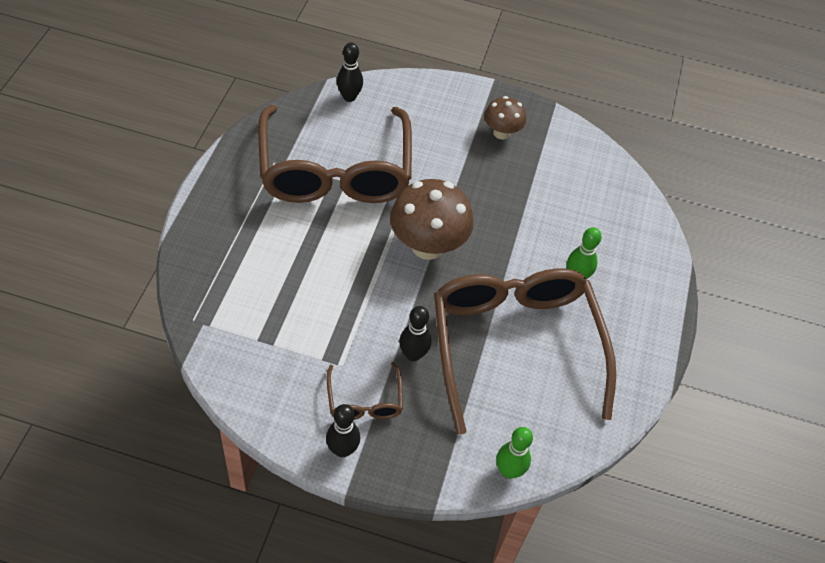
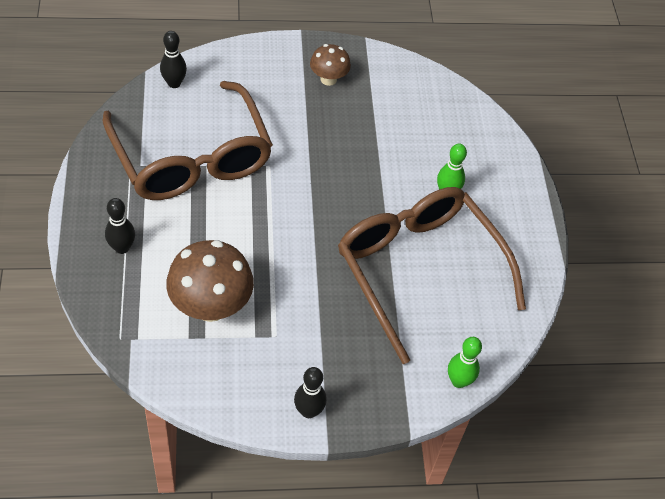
camera: 20 degrees left, 0 degrees up
(364, 401) = (309, 361): brown glasses -> none
(413, 354) = (334, 306): black bowling pin -> black bowling pin (122, 248)
(427, 246) = (306, 203): brown mushroom -> brown mushroom (211, 306)

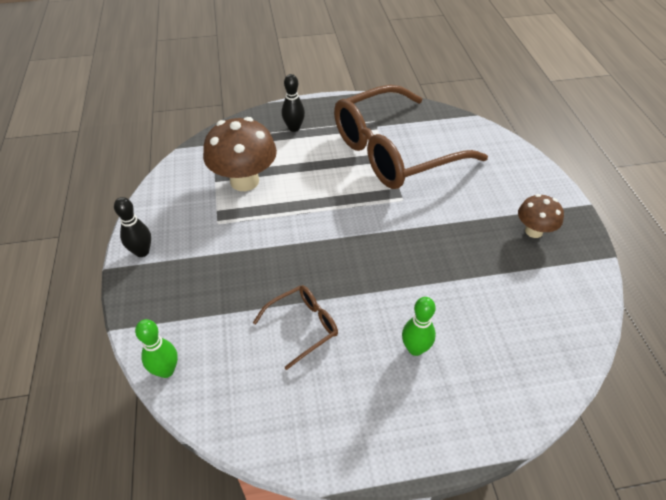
camera: 90 degrees right, 5 degrees down
(174, 83) = (472, 131): black bowling pin -> none
(419, 270) = (303, 326): brown glasses -> brown glasses, size x0.42

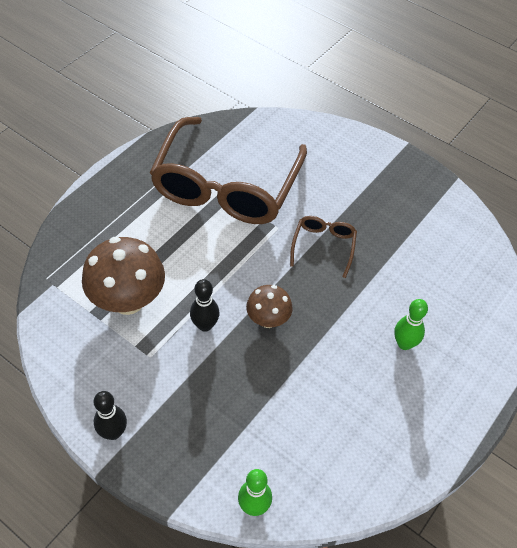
camera: 45 degrees left, 5 degrees up
(294, 128) = (113, 217): black bowling pin -> black bowling pin (205, 325)
(303, 326) = (315, 389): brown glasses -> brown glasses (323, 246)
(533, 231) = (393, 192): brown mushroom -> brown mushroom (268, 320)

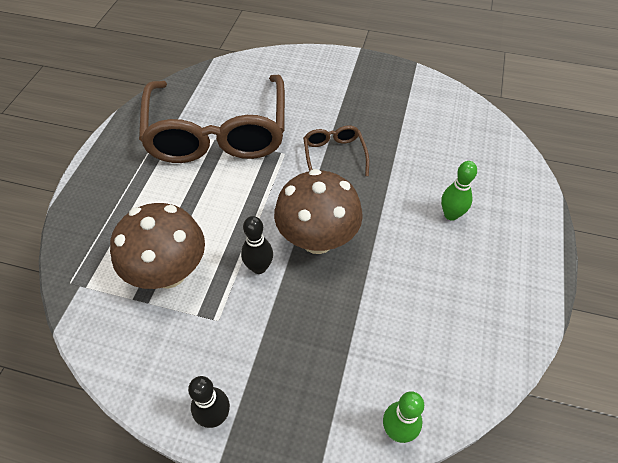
camera: 20 degrees left, 0 degrees up
(268, 320) = (317, 239): brown mushroom -> brown mushroom, size x1.76

